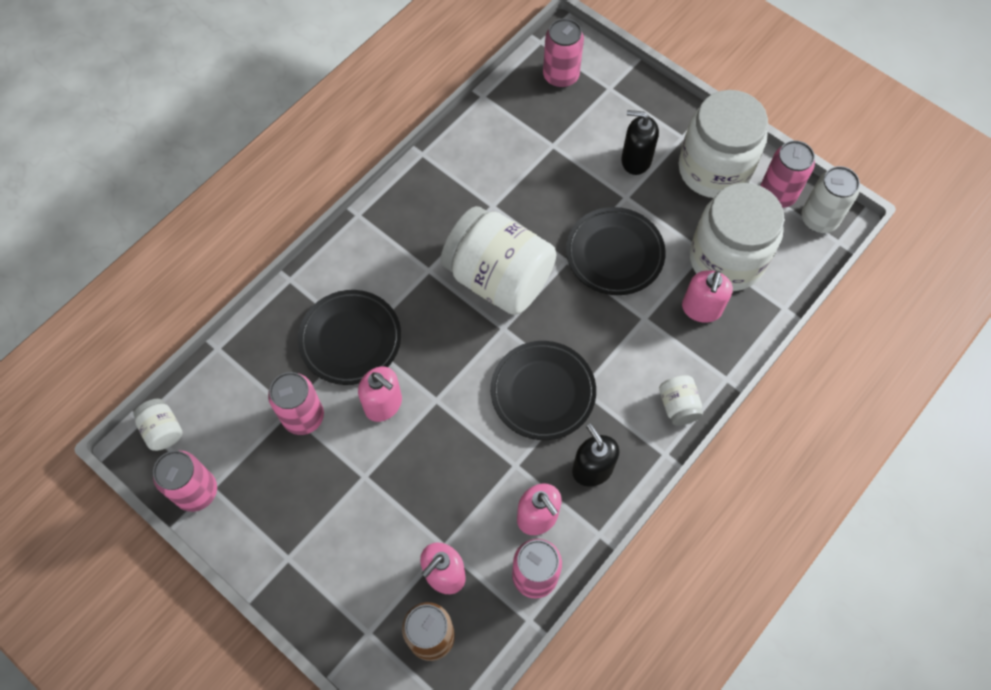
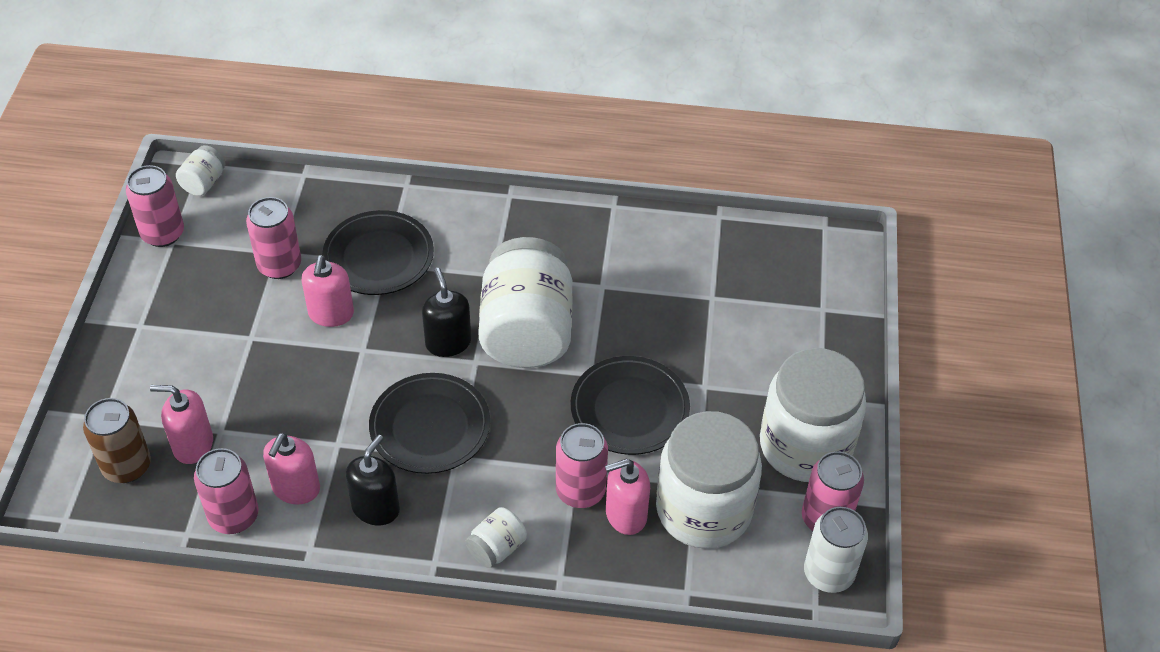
camera: 55 degrees right, 15 degrees down
(561, 76) = (799, 263): pink can -> pink can (580, 491)
(636, 160) = (756, 373): black soap dispenser -> black soap dispenser (448, 342)

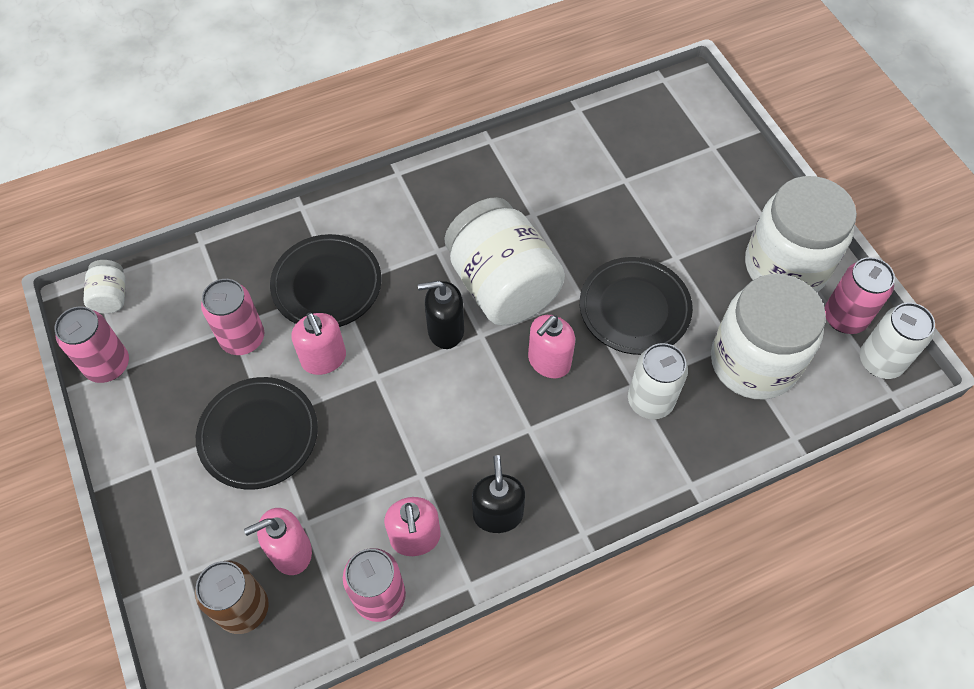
camera: 30 degrees left, 10 degrees up
(430, 427) = (487, 414): black plate -> black plate (258, 435)
(448, 342) = (445, 330): black soap dispenser -> black soap dispenser turned 45 degrees counterclockwise
(497, 548) = (623, 490): white jar -> none
(580, 491) = (650, 400): pink can -> white can
(625, 515) = (700, 401): pink soap dispenser -> pink soap dispenser (549, 361)

